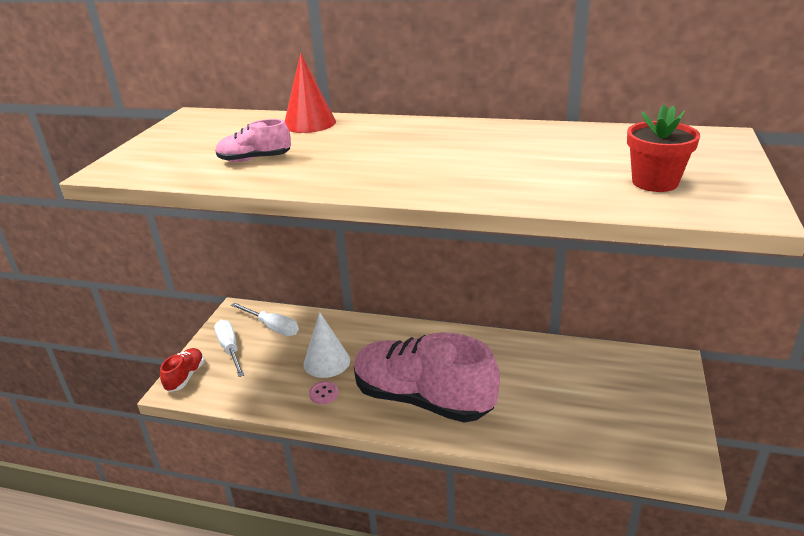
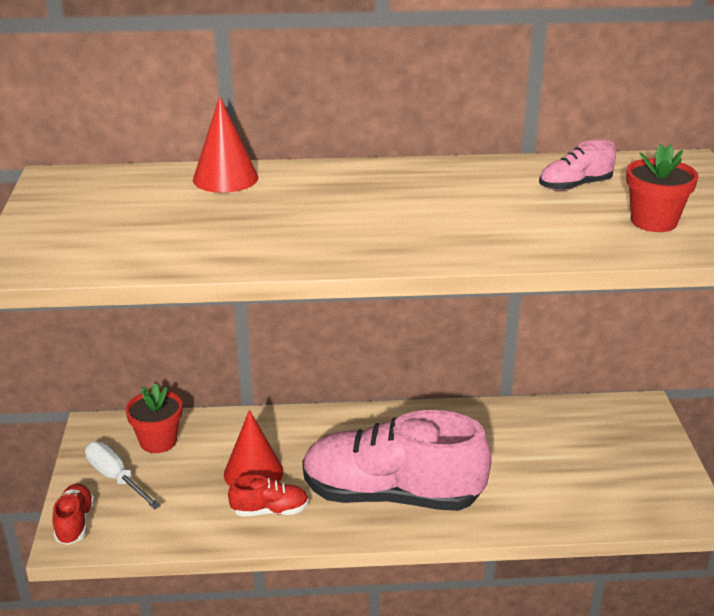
camera: 20 degrees left, 0 degrees up
(254, 159) = (199, 234): pink shoe -> pink shoe (575, 186)
(272, 327) = (158, 441): white screwdriver -> red flower pot
(324, 394) = (270, 511): pink button -> red shoe
(326, 362) = (253, 472): white cone -> red cone

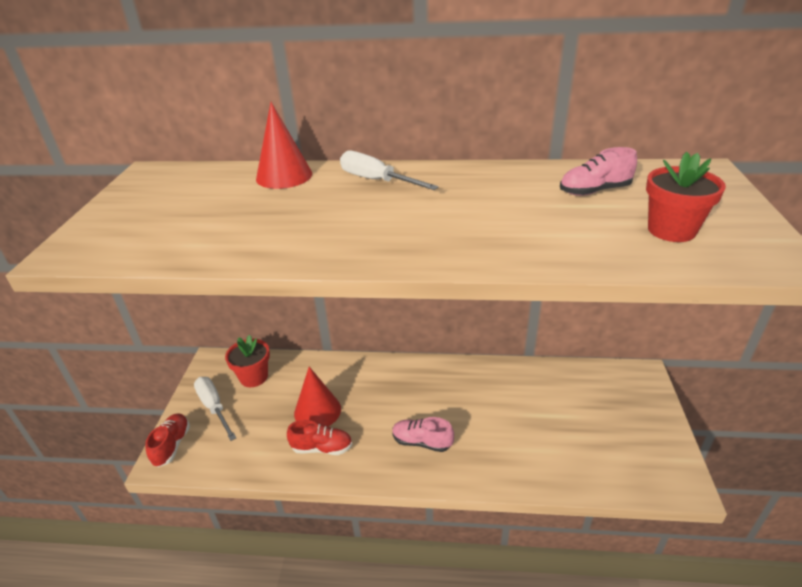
camera: 10 degrees right, 5 degrees up
(336, 181) = (376, 180): none -> white screwdriver
(391, 495) = (422, 442): pink shoe -> pink shoe, size x0.42

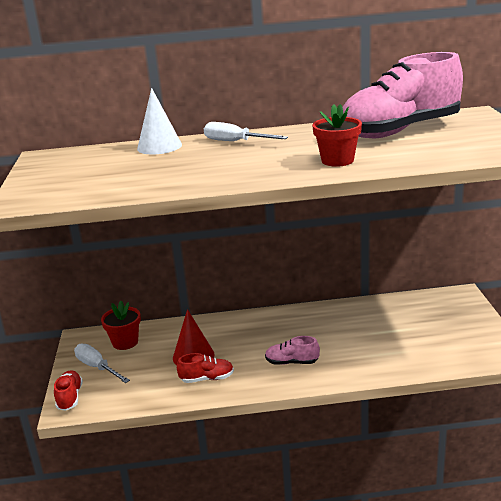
camera: 10 degrees left, 10 degrees down
(284, 176) = (159, 146): red cone -> white cone
(594, 191) = (399, 131): pink shoe -> pink shoe, size x2.40
(671, 230) = (457, 145): red flower pot -> red flower pot (337, 160)

